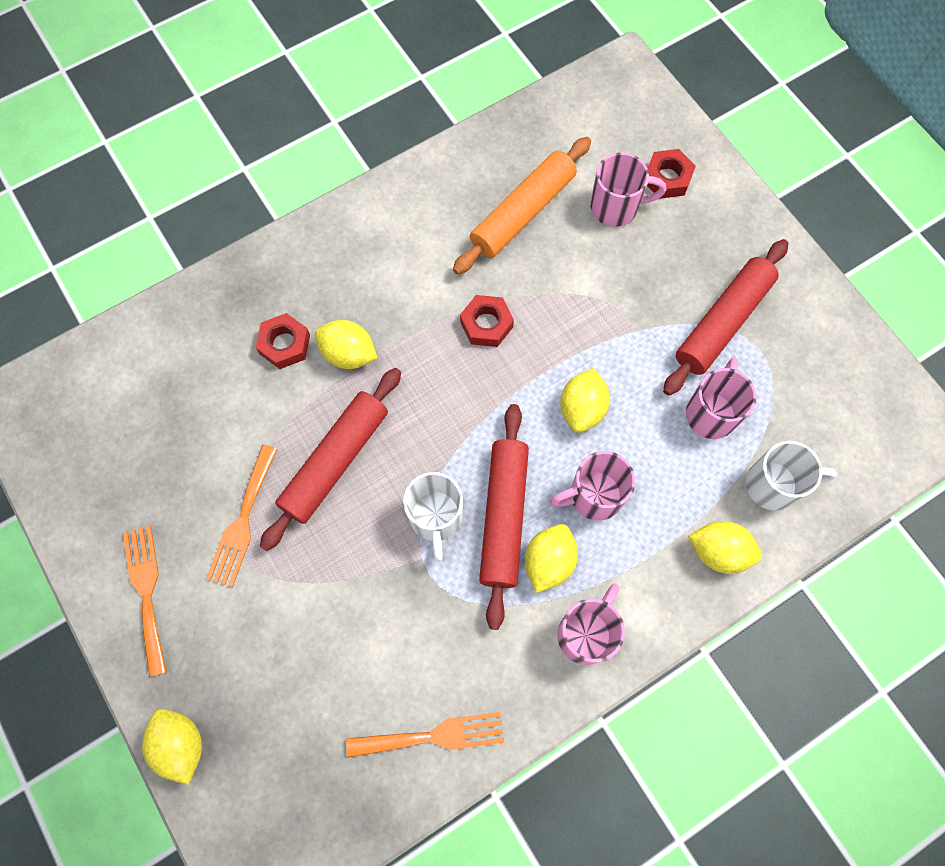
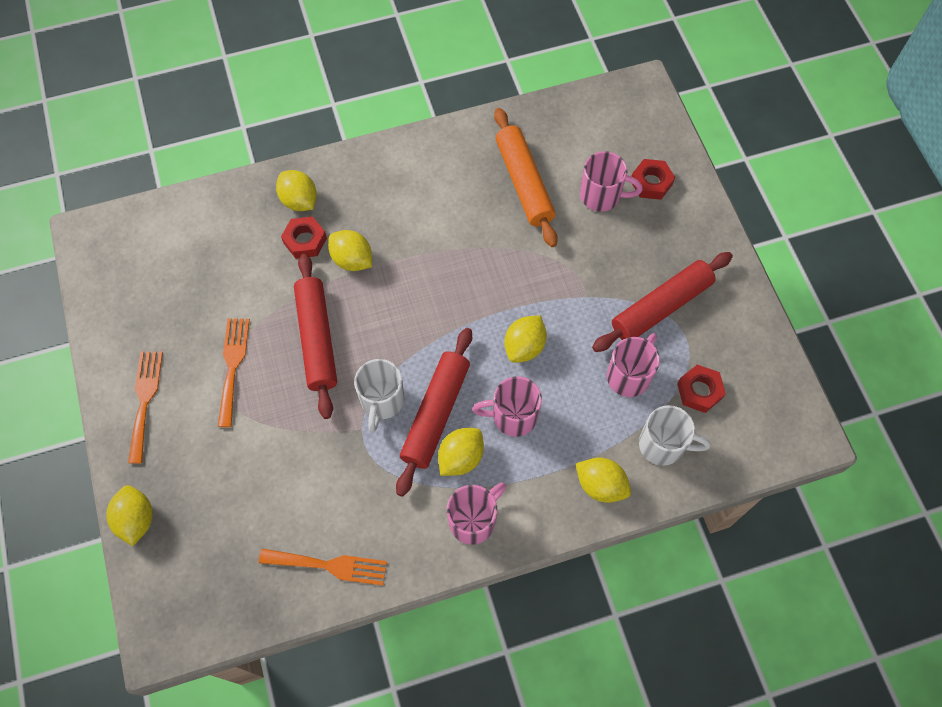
camera: 15 degrees right, 5 degrees down
(243, 521) = (233, 366): orange fork -> orange fork turned 150 degrees clockwise
(263, 297) = (299, 201): none -> yellow lemon
(335, 461) = (317, 339): red rolling pin -> red rolling pin turned 60 degrees counterclockwise
(486, 324) = (468, 263): red nut -> red nut (699, 391)
(522, 212) = (524, 183): orange rolling pin -> orange rolling pin turned 75 degrees counterclockwise

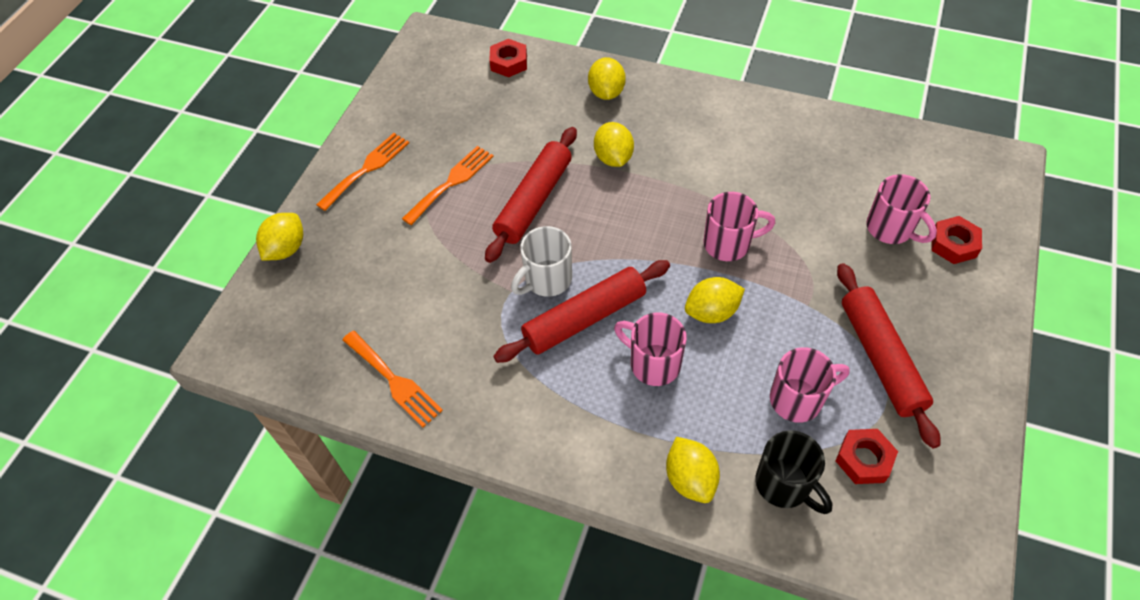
camera: 40 degrees right, 10 degrees down
(305, 240) = (586, 123): red nut -> red nut (509, 63)
(461, 457) = (577, 368): yellow lemon -> none
(473, 520) = (545, 428): pink mug -> pink mug (728, 244)
(524, 183) = (819, 179): orange rolling pin -> none
(661, 307) = (880, 358): red rolling pin -> red rolling pin turned 75 degrees clockwise
(663, 445) = (784, 485): white mug -> black mug

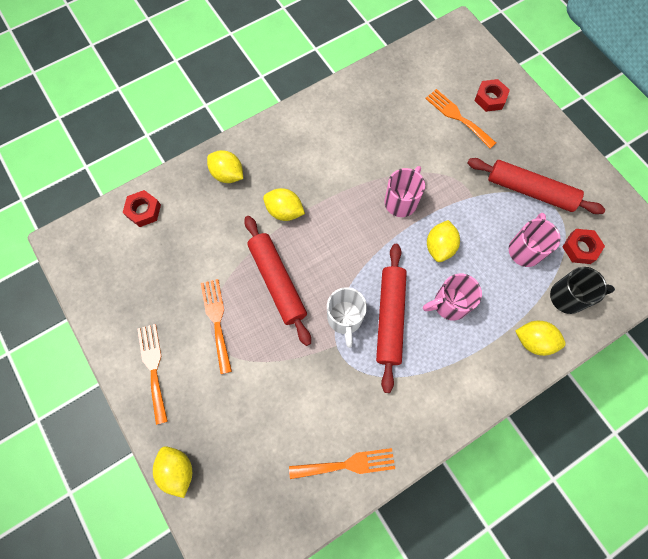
camera: 55 degrees left, 15 degrees up
(891, 229) = (457, 117): pink mug -> orange fork

